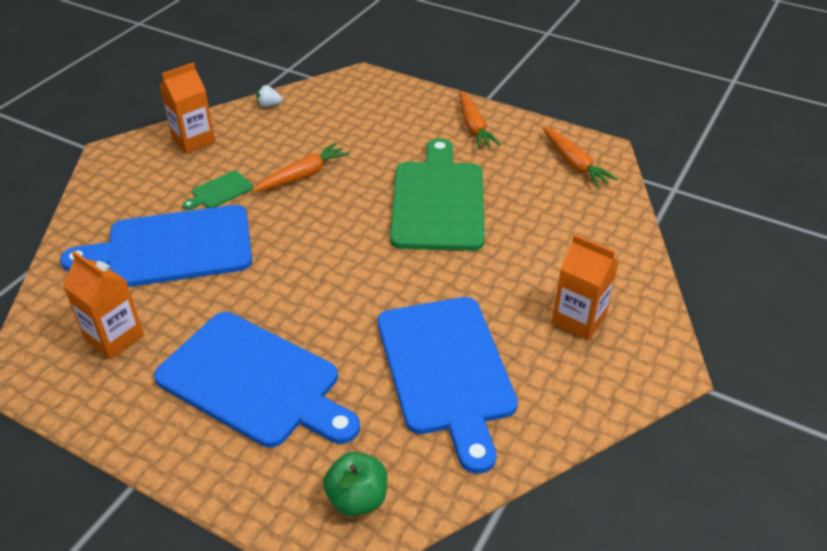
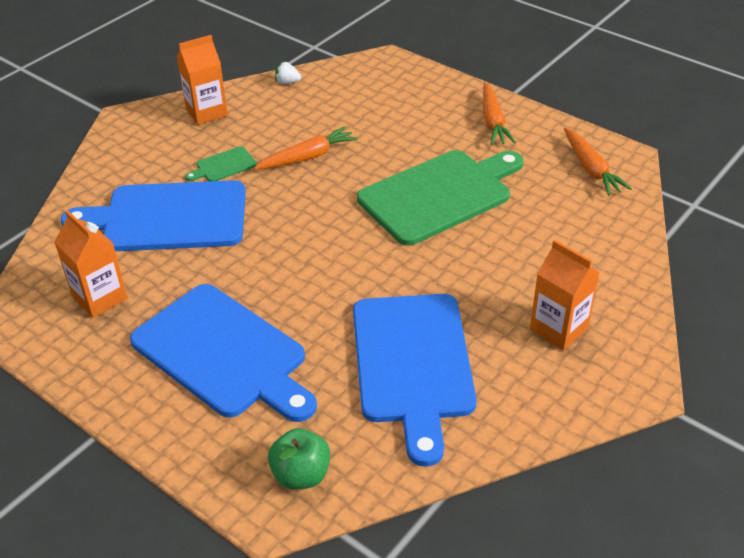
camera: 10 degrees right, 0 degrees up
(438, 201) = (440, 195): green cutting board -> green cutting board turned 45 degrees clockwise

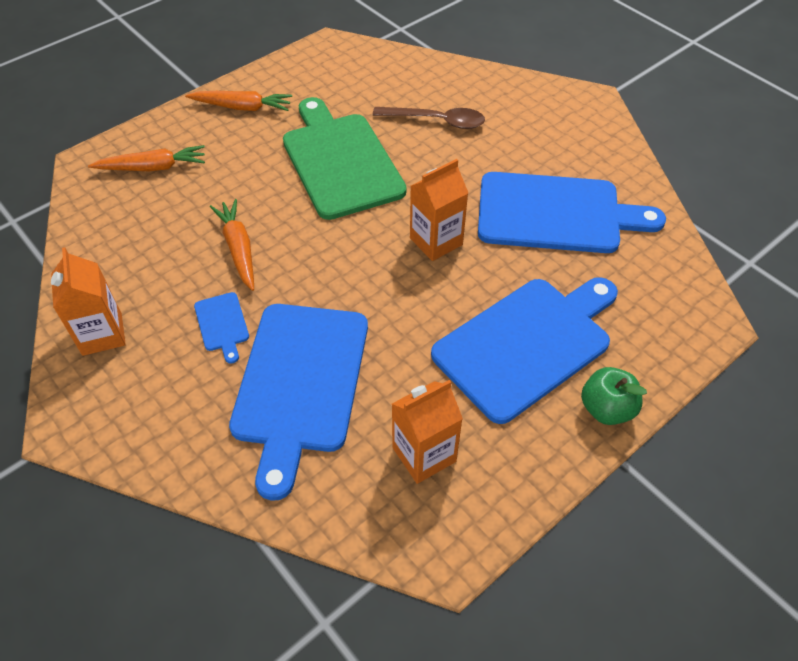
camera: 80 degrees left, 10 degrees up
(223, 165) = (222, 324): green cutting board -> blue cutting board
(287, 82) = (81, 251): white strawberry -> none
(301, 475) = (673, 300): green apple -> green apple (606, 409)
(531, 252) = (436, 121): none -> brown spoon
(558, 329) = (528, 125): orange carton -> orange carton (436, 241)
(591, 169) = (338, 66): orange carrot -> orange carrot (153, 167)

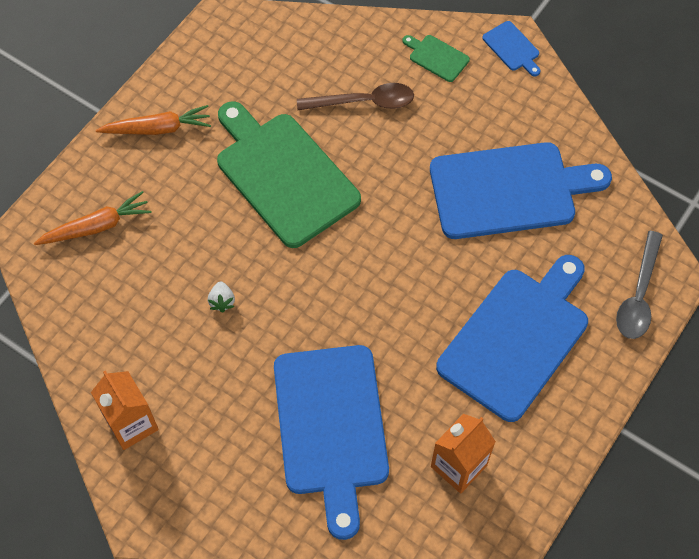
camera: 15 degrees left, 10 degrees up
(222, 324) = (238, 386): blue cutting board -> blue cutting board (512, 48)
(239, 249) = (222, 301): orange carrot -> white strawberry
(436, 241) = (406, 248): orange carton -> none
(516, 100) = (437, 57): none -> green cutting board
(606, 409) = (598, 385): green apple -> none
(672, 332) = (638, 295): none -> grey spoon

